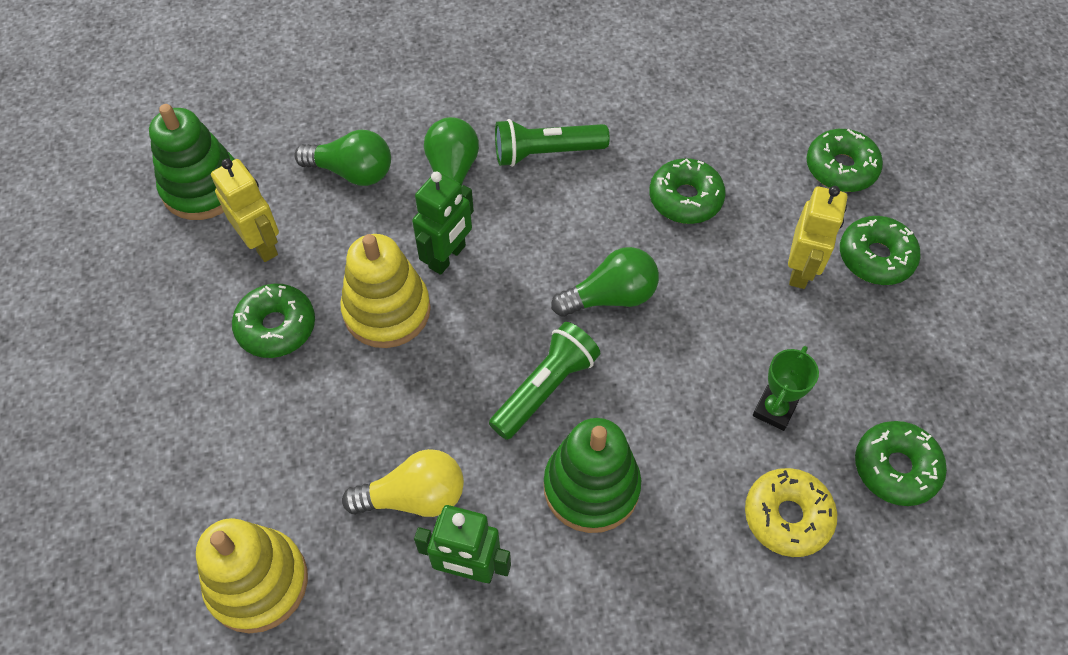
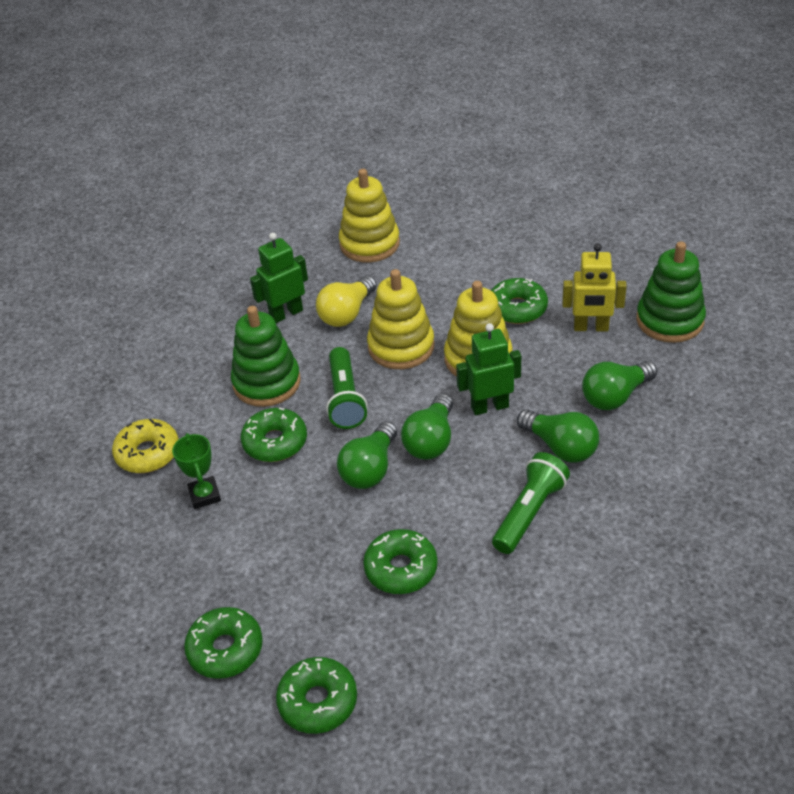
camera: 135 degrees right, 15 degrees down
(425, 395) = (401, 347): none -> yellow stacking toy
(447, 257) = (489, 407): green robot -> green robot turned 90 degrees clockwise
(532, 273) = (431, 441): none -> green light bulb
(800, 270) = (270, 591): yellow robot -> none
(895, 468) = (103, 526): green donut -> green donut (275, 442)

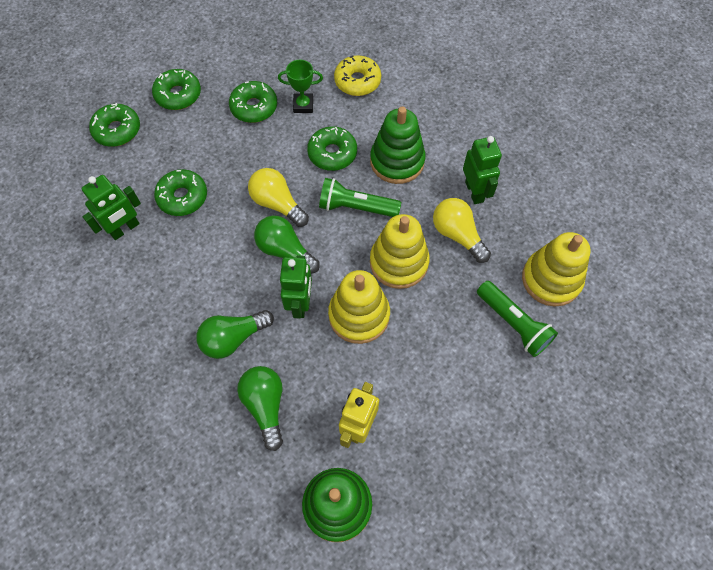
camera: 105 degrees right, 20 degrees up
(370, 469) = (277, 204): green light bulb -> yellow light bulb
(477, 612) = (125, 229): none -> green robot
(517, 308) = (410, 372): green donut -> green donut (254, 107)
(529, 513) = (184, 291): green flashlight -> green flashlight (513, 323)

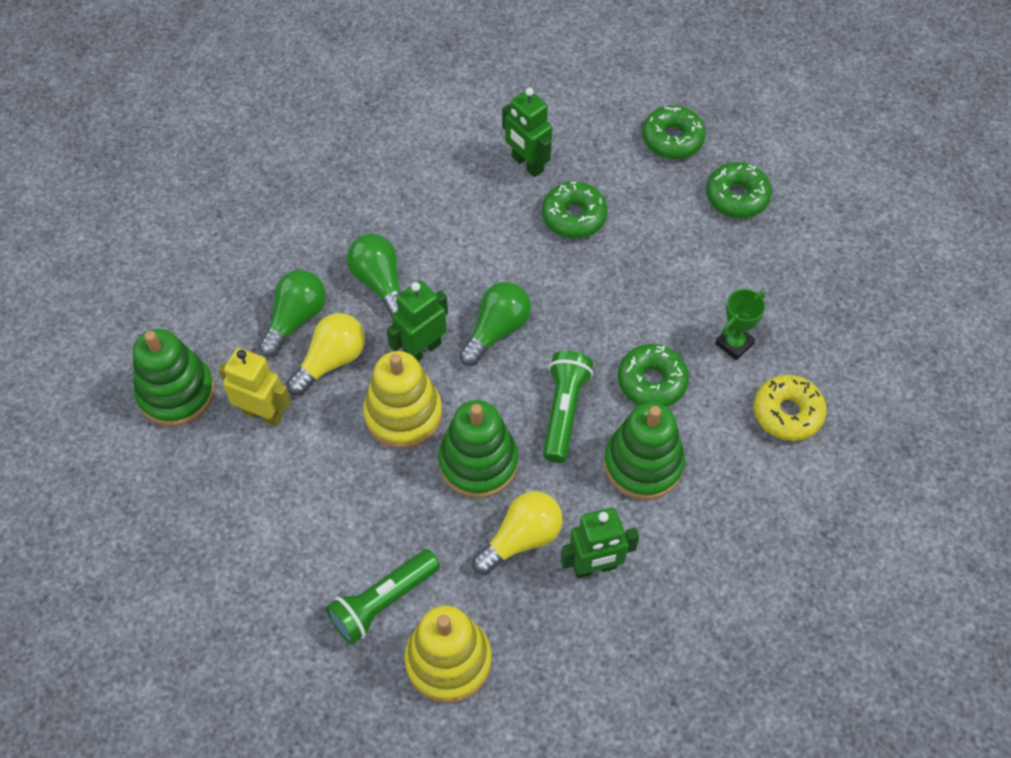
camera: 90 degrees right, 5 degrees down
(254, 107) = (724, 284): green donut -> none
(265, 406) = (296, 319): green light bulb -> green light bulb turned 45 degrees counterclockwise
(277, 204) = (567, 319): yellow light bulb -> yellow light bulb (331, 361)
(300, 303) = (422, 350): green robot -> green robot turned 135 degrees clockwise
(303, 105) = (734, 343): green trophy -> green trophy turned 45 degrees clockwise
(399, 262) = (478, 462): yellow stacking toy -> green stacking toy

